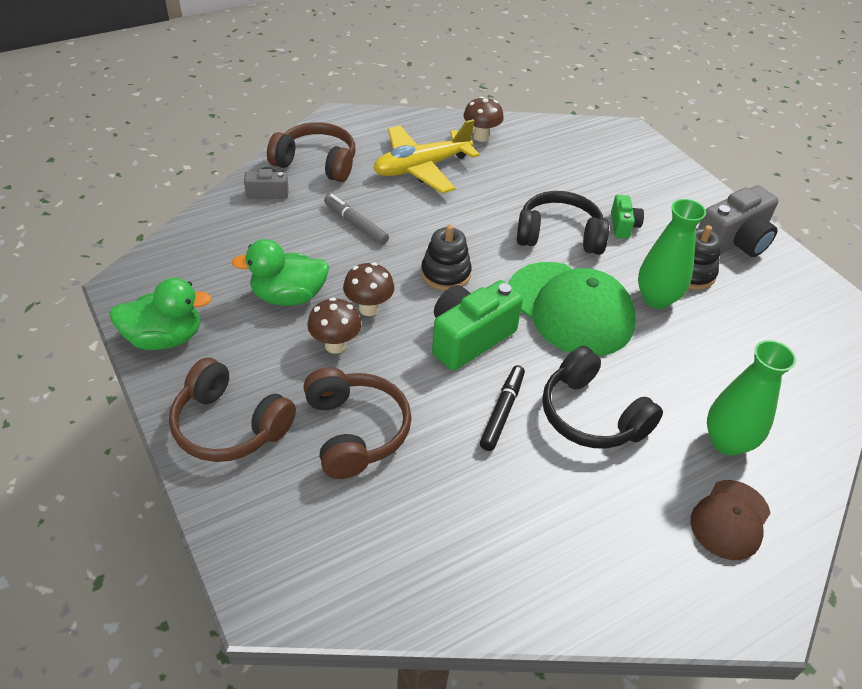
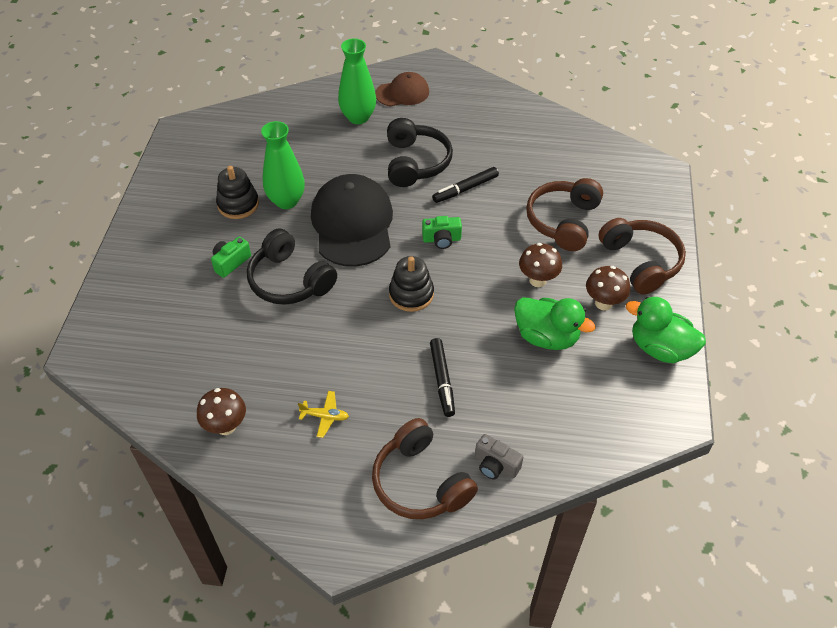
camera: 140 degrees left, 5 degrees up
(355, 224) = (442, 380): grey marker -> black marker
(369, 308) = (493, 296): brown mushroom -> brown mushroom (603, 303)
(421, 168) = (325, 416): yellow plane -> yellow plane, size x0.40
(469, 338) = (441, 239): green camera -> green camera, size x0.53
(570, 309) = (352, 224): green cap -> black cap
(733, 242) = (173, 208): grey camera -> none

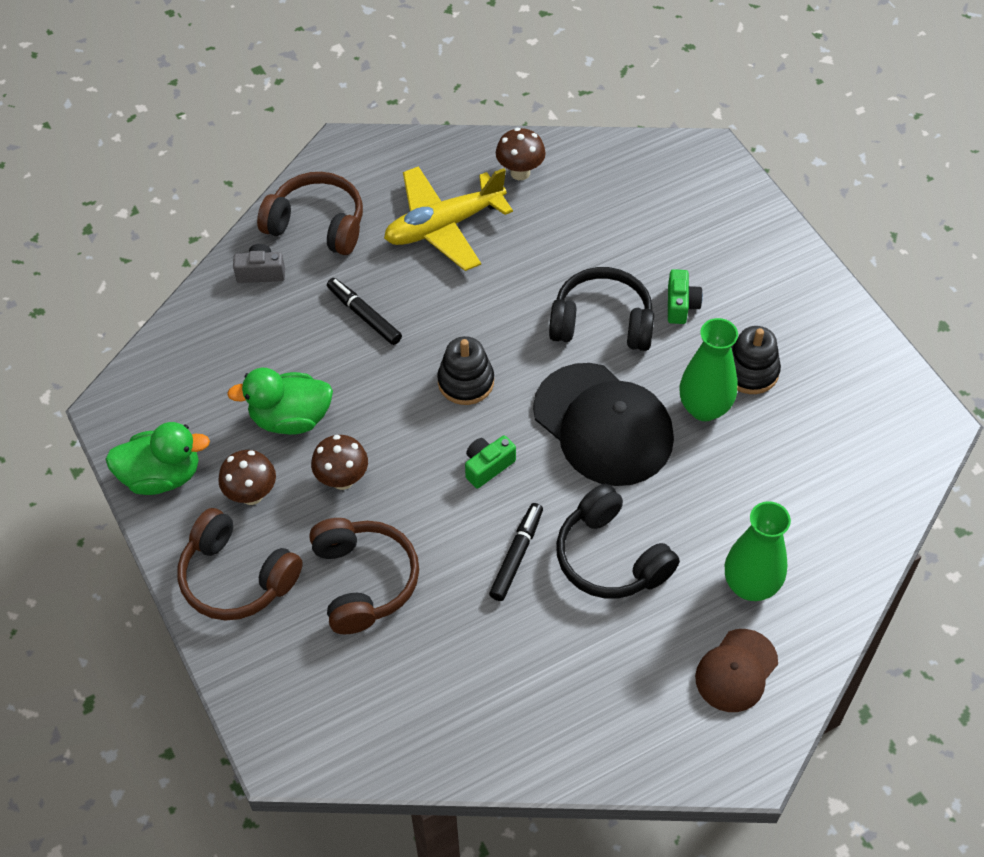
camera: 145 degrees right, 5 degrees up
(325, 416) = (444, 226): yellow plane -> yellow plane, size x2.48

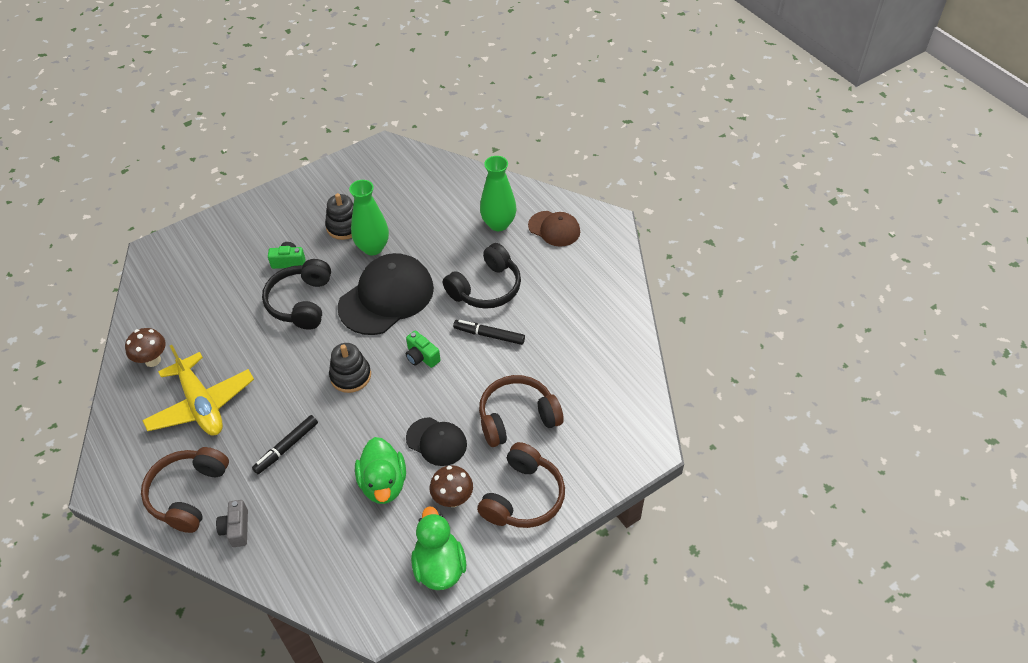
camera: 95 degrees left, 5 degrees down
(342, 479) = (436, 441): brown mushroom -> black cap

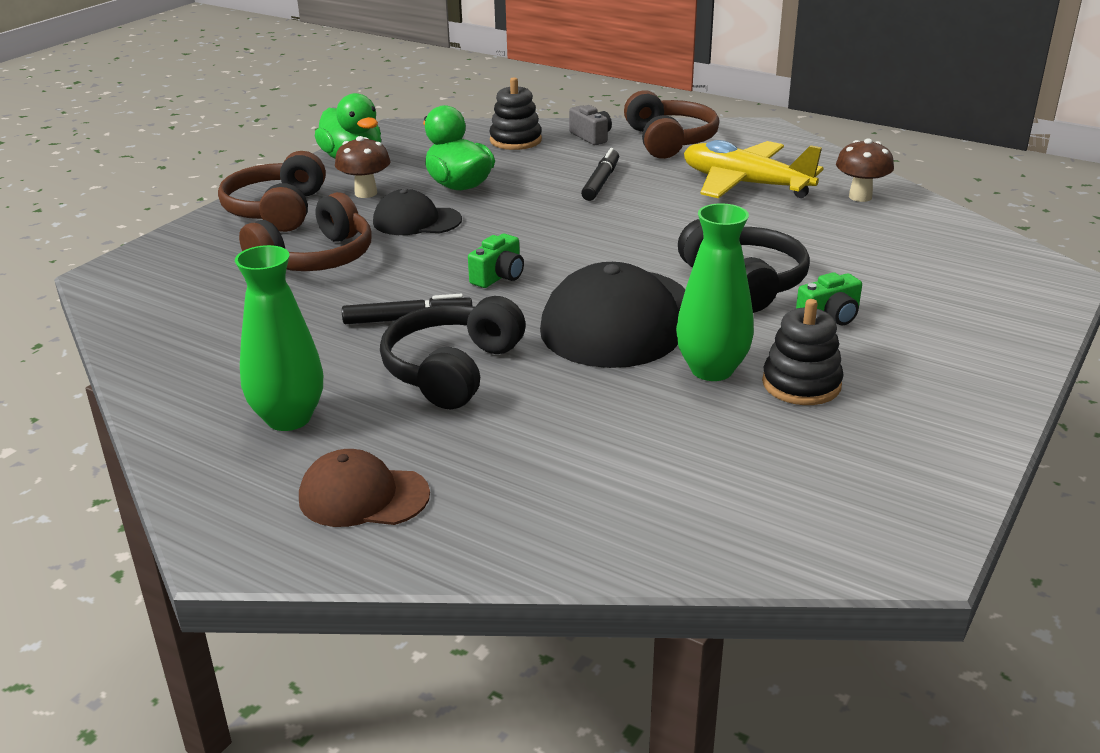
camera: 155 degrees right, 20 degrees down
(350, 376) = (584, 240): black stacking toy -> black stacking toy (515, 140)
(421, 357) = (499, 276): green camera -> green camera turned 105 degrees clockwise
(498, 224) = (495, 471): green vase -> green vase (288, 418)

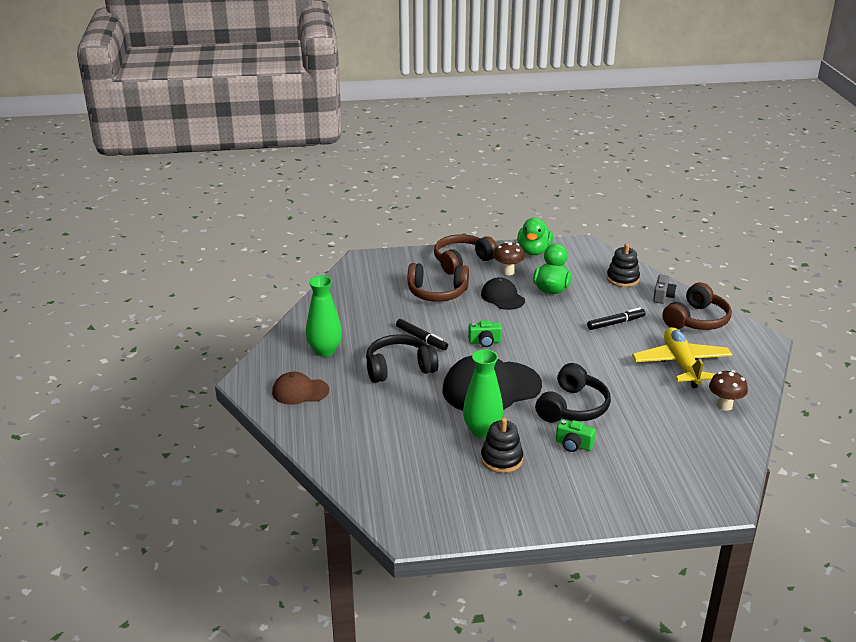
camera: 50 degrees right, 0 degrees up
(363, 496) = (300, 391): brown cap -> brown cap turned 60 degrees counterclockwise

